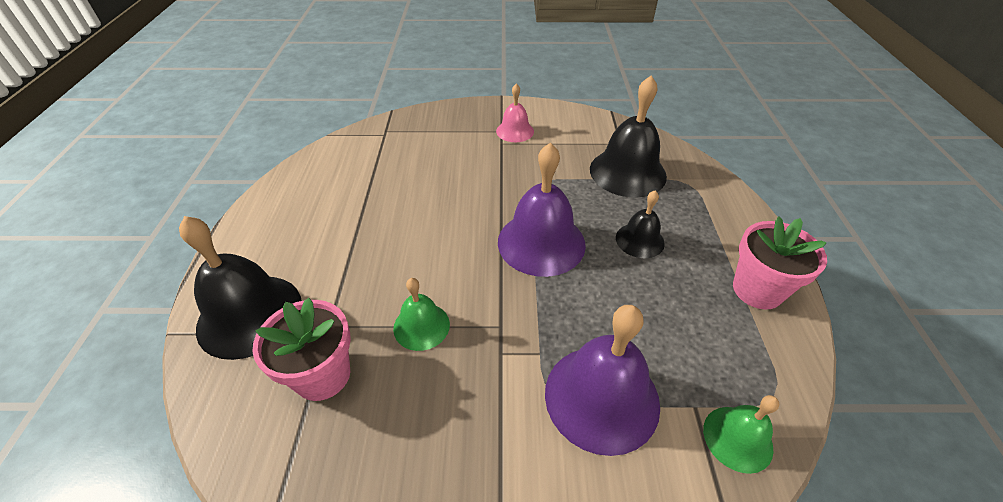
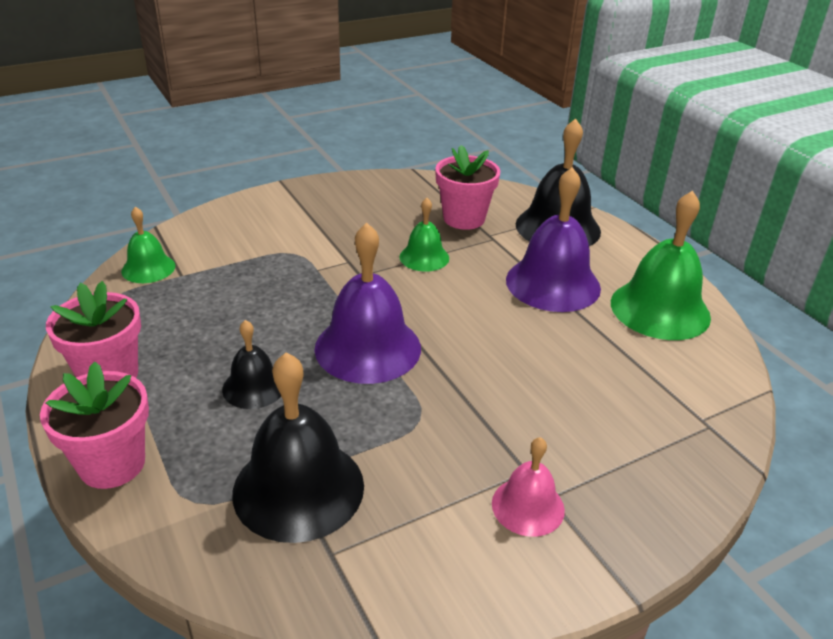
camera: 150 degrees right, 10 degrees down
(303, 197) = (660, 309): none -> green bell
(601, 397) = (257, 260): purple bell -> purple bell (553, 283)
(741, 219) = (112, 464): none -> pink flower pot

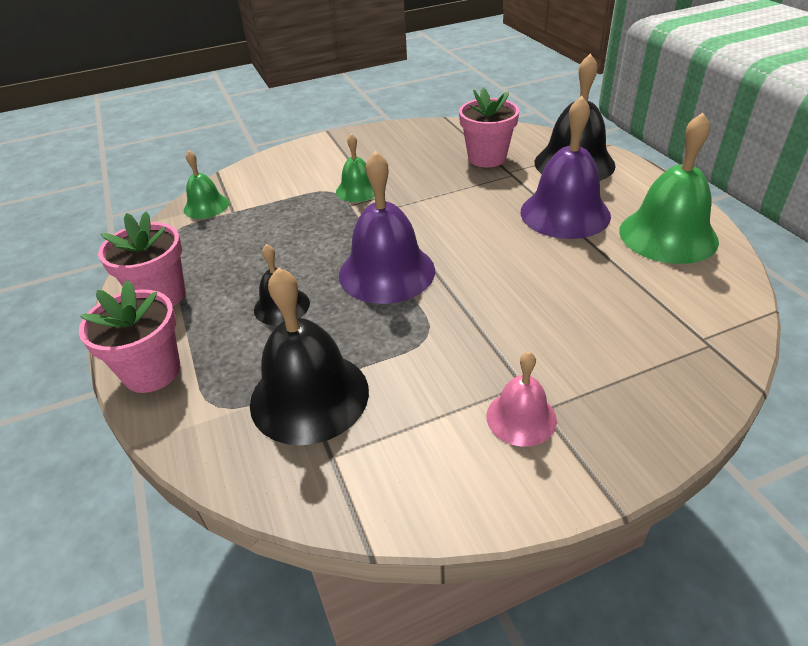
camera: 10 degrees right, 5 degrees up
(424, 257) = (447, 192): green bell -> green bell (358, 190)

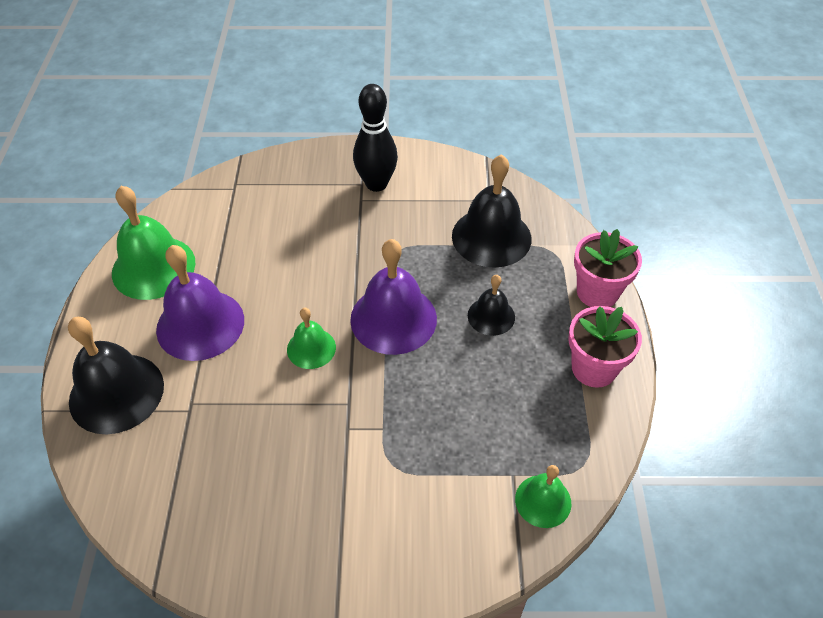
camera: 160 degrees left, 10 degrees up
(358, 190) = (362, 452): green bell -> green bell (311, 348)
(487, 158) = (189, 448): pink flower pot -> none
(521, 417) = (376, 184): pink bell -> black bowling pin

